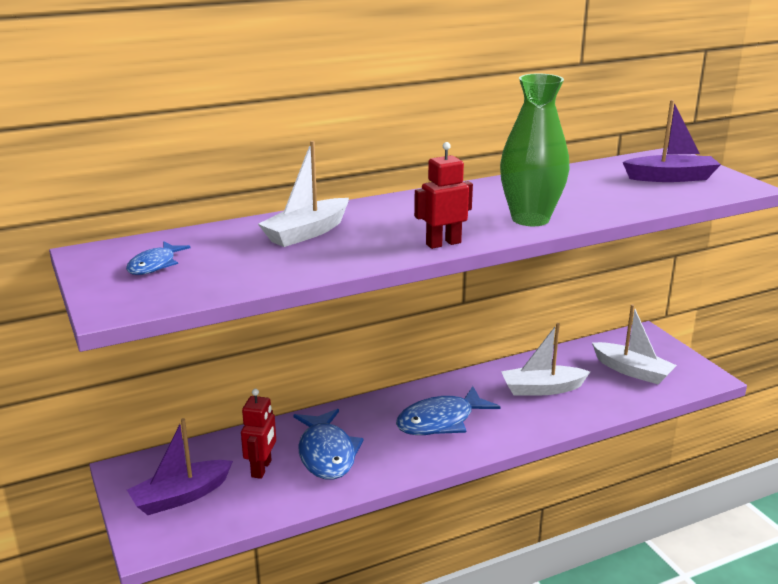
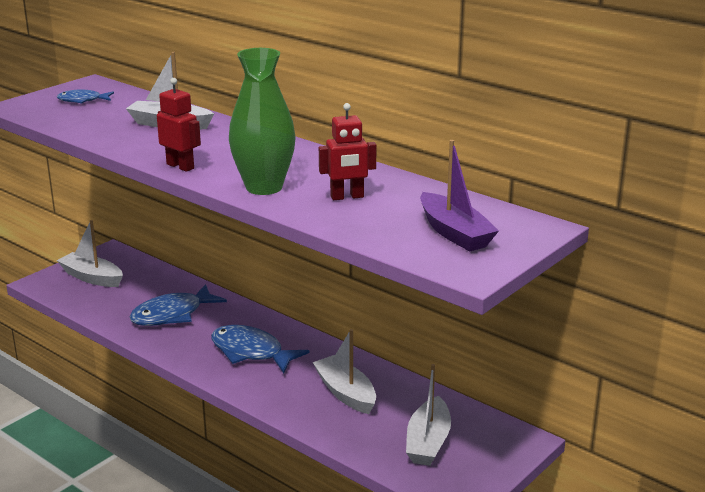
camera: 65 degrees right, 0 degrees up
(181, 496) = (92, 277): purple boat -> white boat
(262, 468) = (138, 296): red robot -> red robot (347, 197)

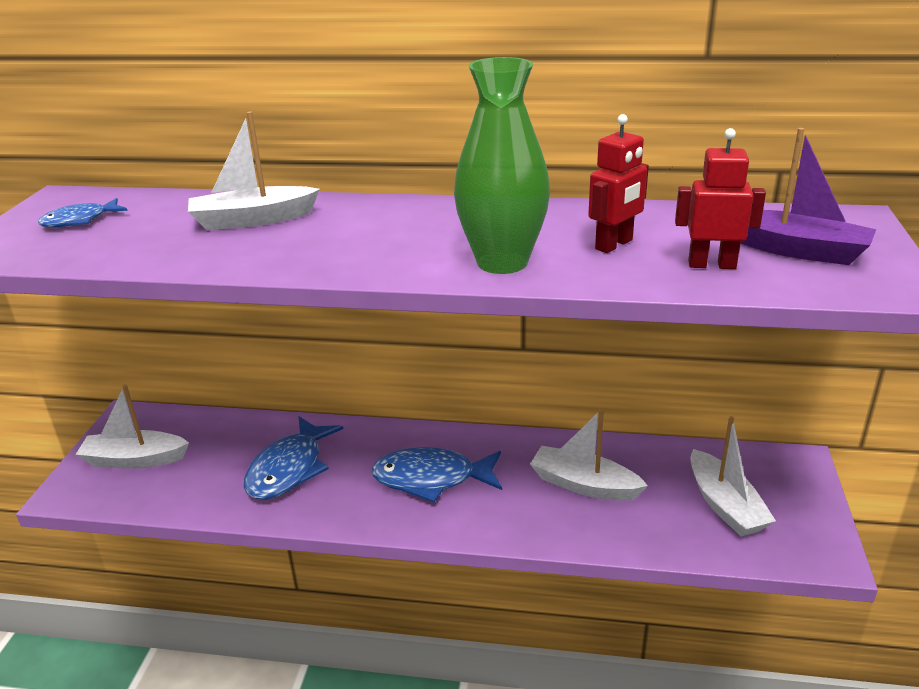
camera: 30 degrees left, 5 degrees up
(180, 166) = (353, 267): red robot -> red robot (711, 265)

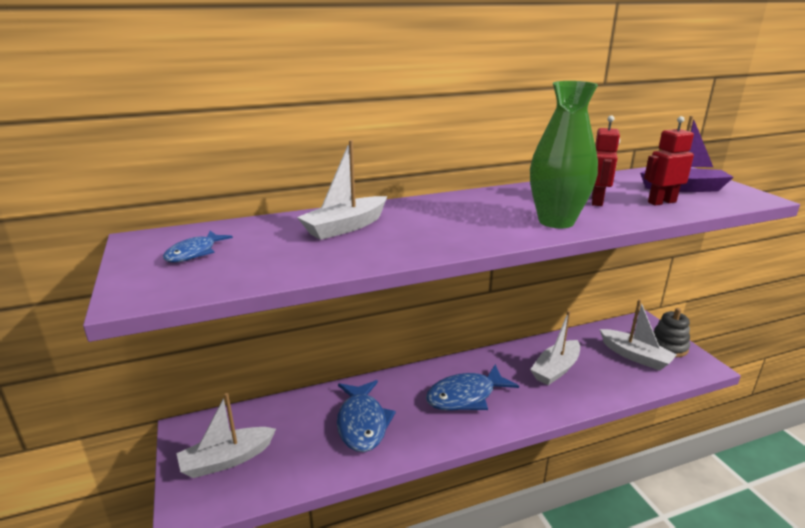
camera: 30 degrees left, 5 degrees down
(584, 485) = (556, 369): white boat -> white boat turned 45 degrees counterclockwise
(797, 509) = (668, 346): none -> grey stacking toy

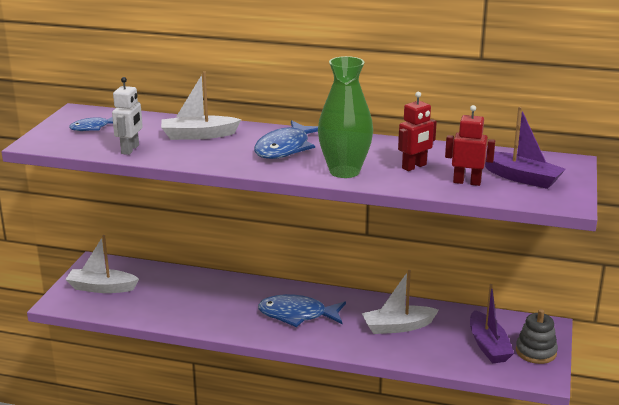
camera: 35 degrees right, 0 degrees up
(291, 264) = (130, 149): none -> white robot
(362, 423) = (203, 301): blue fish -> blue fish (285, 148)
(635, 356) = (488, 346): white boat -> purple boat

